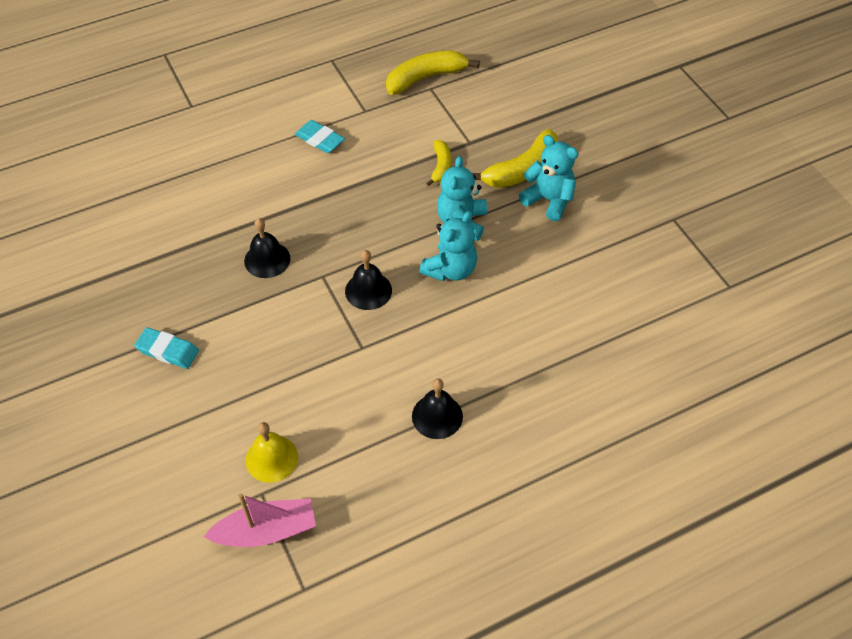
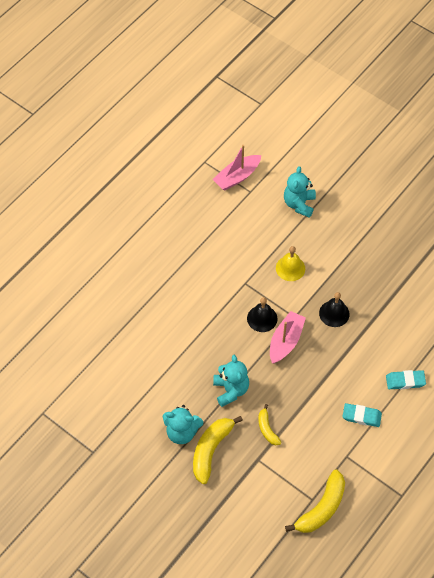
camera: 155 degrees right, 5 degrees up
(167, 351) = (349, 238): turquoise eraser -> turquoise eraser (405, 381)
(272, 458) = (256, 208): yellow bell -> yellow bell (290, 268)
(355, 250) = (285, 341): none -> pink boat
(437, 416) = (184, 262): black bell -> none
(450, 269) = (220, 352): turquoise teddy bear -> turquoise teddy bear (299, 204)

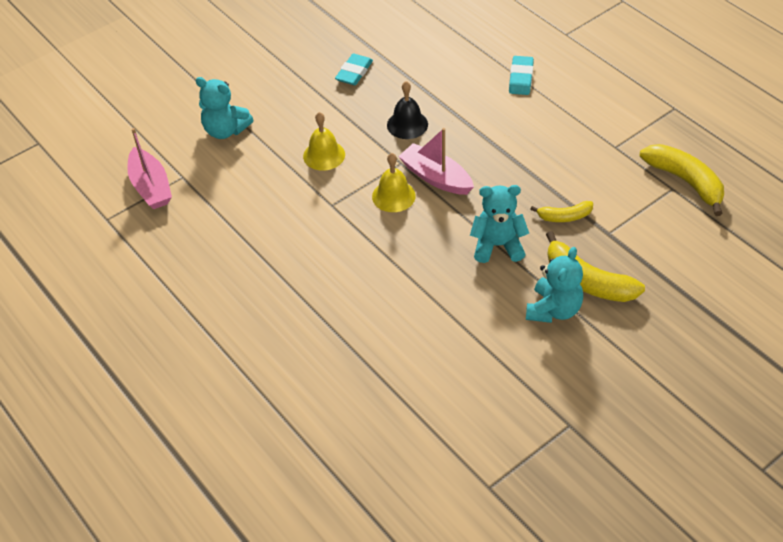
camera: 75 degrees left, 10 degrees down
(262, 318) = (393, 196): black bell -> yellow bell
(361, 416) = (562, 124): turquoise eraser -> turquoise eraser (354, 72)

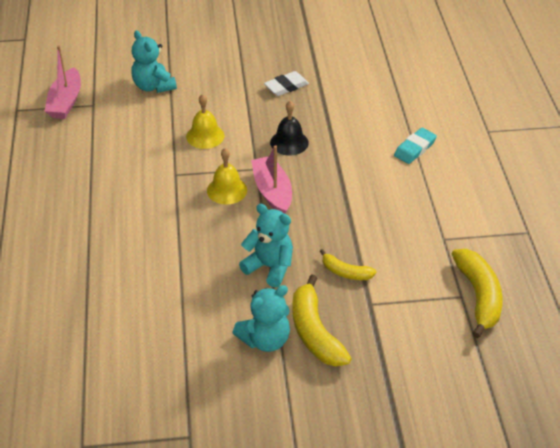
camera: 30 degrees right, 5 degrees down
(354, 72) = (286, 86): turquoise eraser -> white eraser

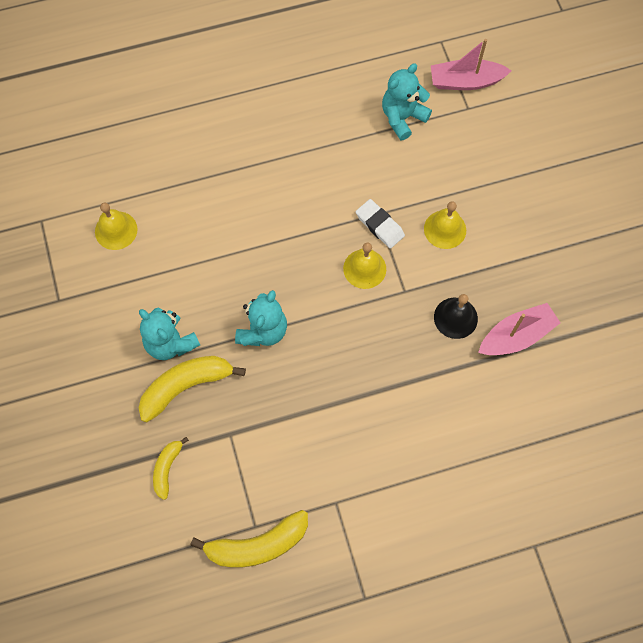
camera: 80 degrees right, 25 degrees up
(120, 374) = (116, 230): none -> yellow bell
(153, 86) = (515, 158): turquoise teddy bear -> turquoise teddy bear (402, 117)
(272, 192) = (371, 314): pink boat -> pink boat (516, 336)
(286, 86) = (555, 298): white eraser -> white eraser (379, 225)
(345, 272) = (268, 405): yellow banana -> yellow banana (167, 468)
(414, 148) = (479, 459): turquoise eraser -> none

